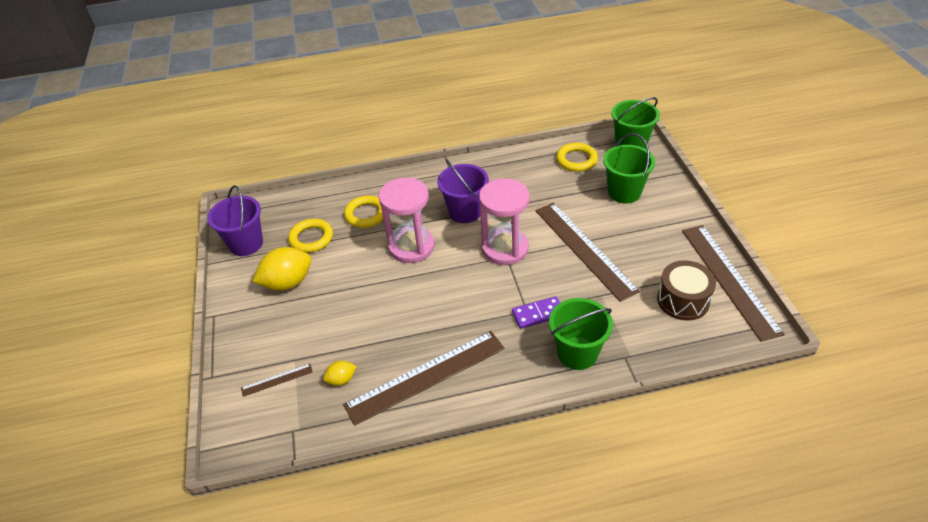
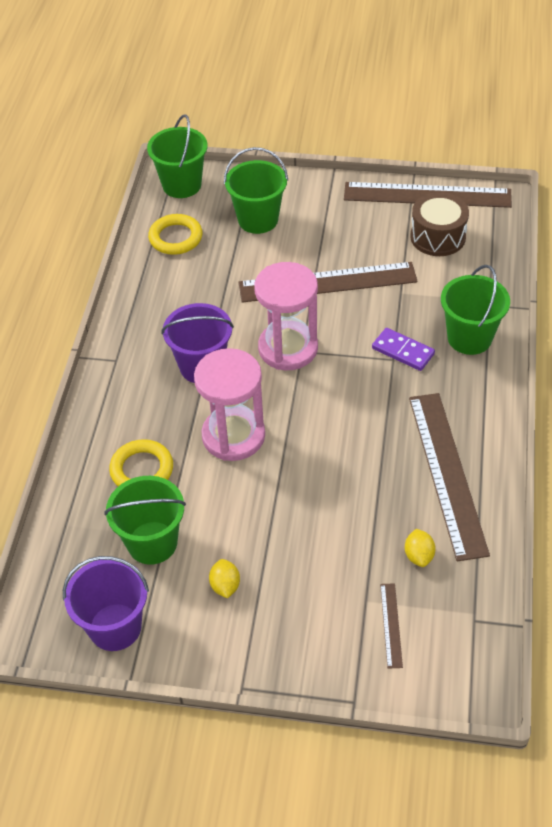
camera: 70 degrees left, 5 degrees up
(287, 282) = (225, 586): yellow lemon -> yellow lemon, size x0.51
(311, 238) = (152, 543): yellow ring -> green bucket
(538, 314) = (403, 351): purple domino -> purple domino turned 60 degrees counterclockwise

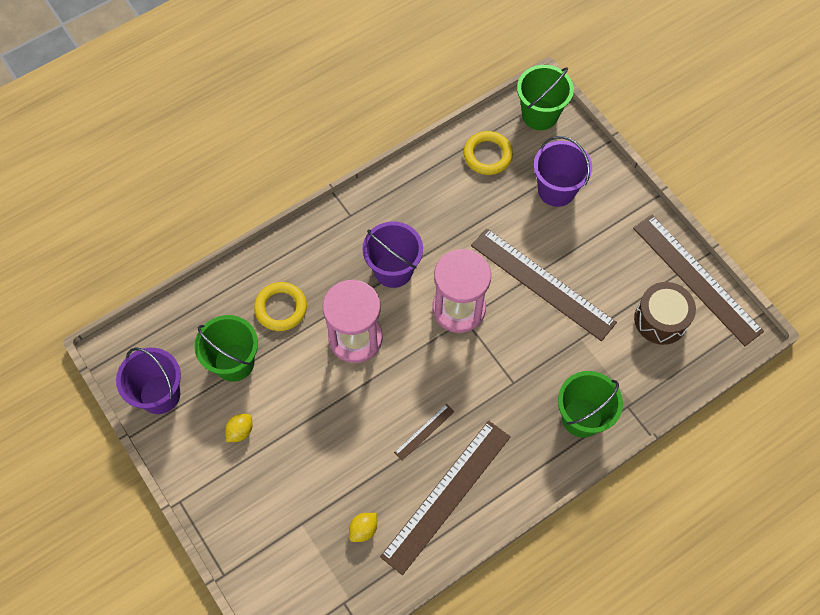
camera: 45 degrees right, 15 degrees up
(258, 219) = (556, 190): green bucket -> purple bucket
(391, 625) = (296, 554): brown ruler -> brown ruler (424, 432)
(403, 351) = (527, 383): purple domino -> none

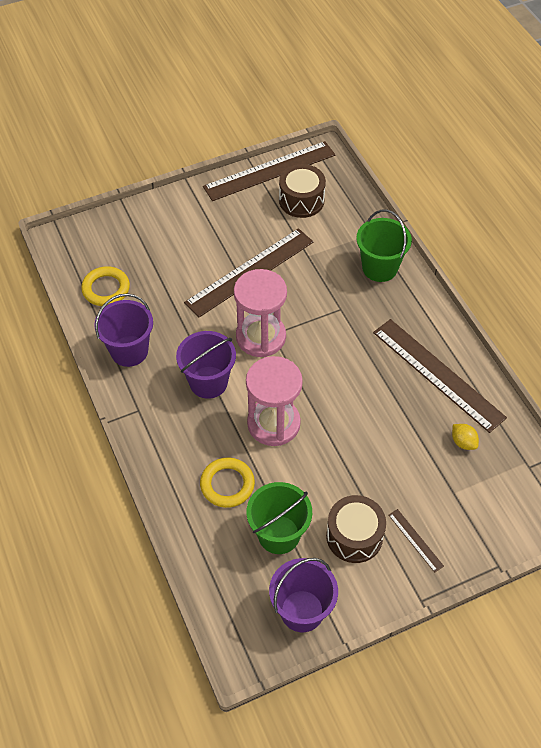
camera: 80 degrees left, 10 degrees down
(240, 431) = (354, 536): yellow lemon -> brown drum
(424, 432) = (376, 382): brown ruler -> brown ruler (415, 540)
(540, 115) = (75, 243): green bucket -> none
(556, 190) = (159, 245): purple bucket -> purple bucket (129, 351)

